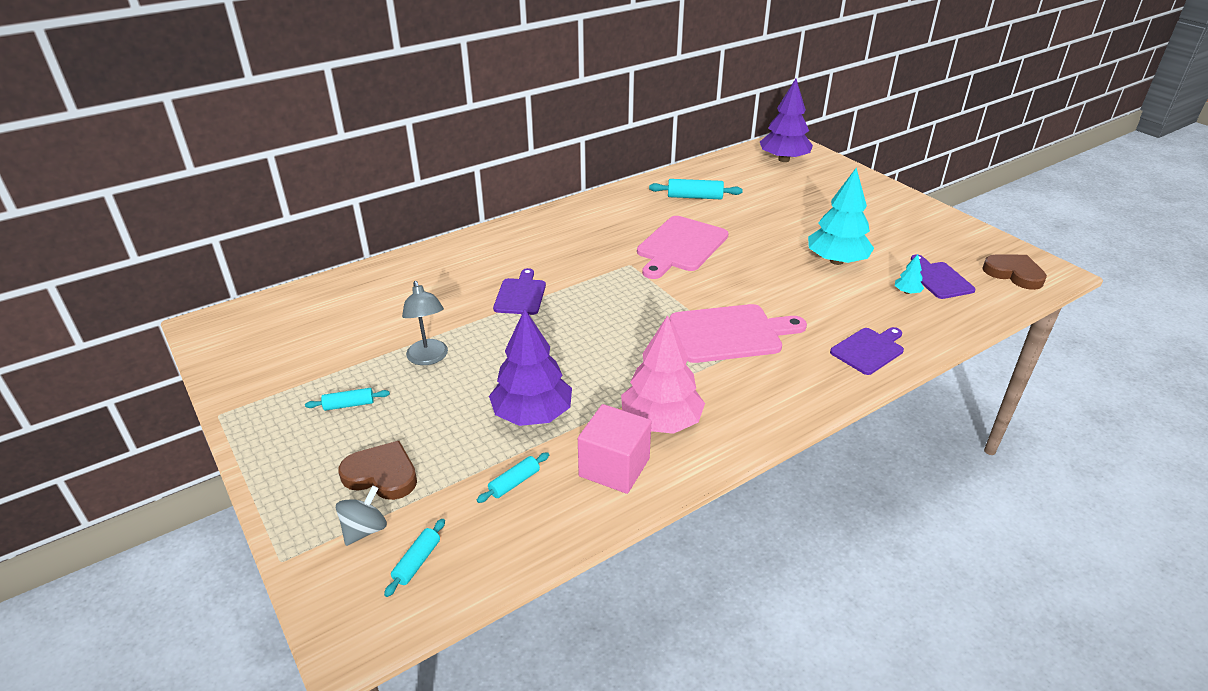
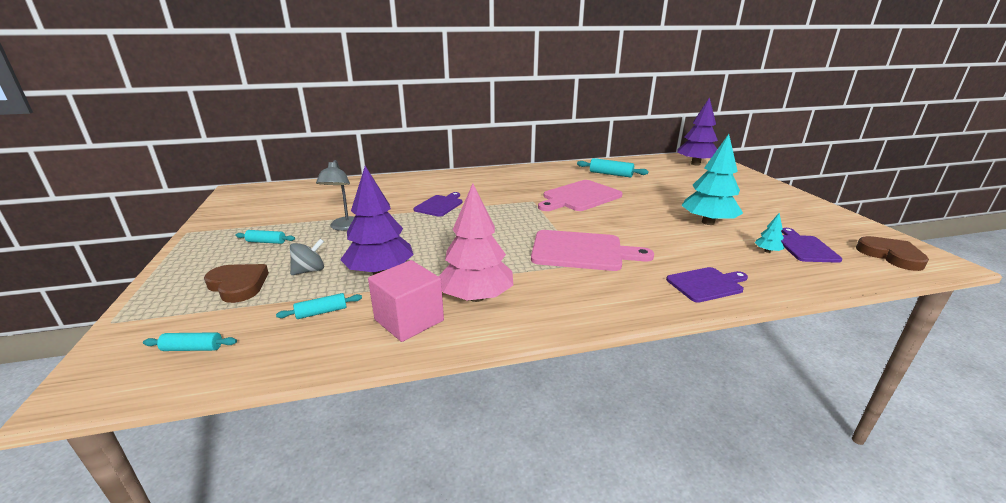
camera: 20 degrees right, 10 degrees down
(364, 530) = (185, 317): grey spinning top -> grey spinning top (309, 270)
(417, 562) = (192, 348): turquoise rolling pin -> turquoise rolling pin turned 45 degrees clockwise

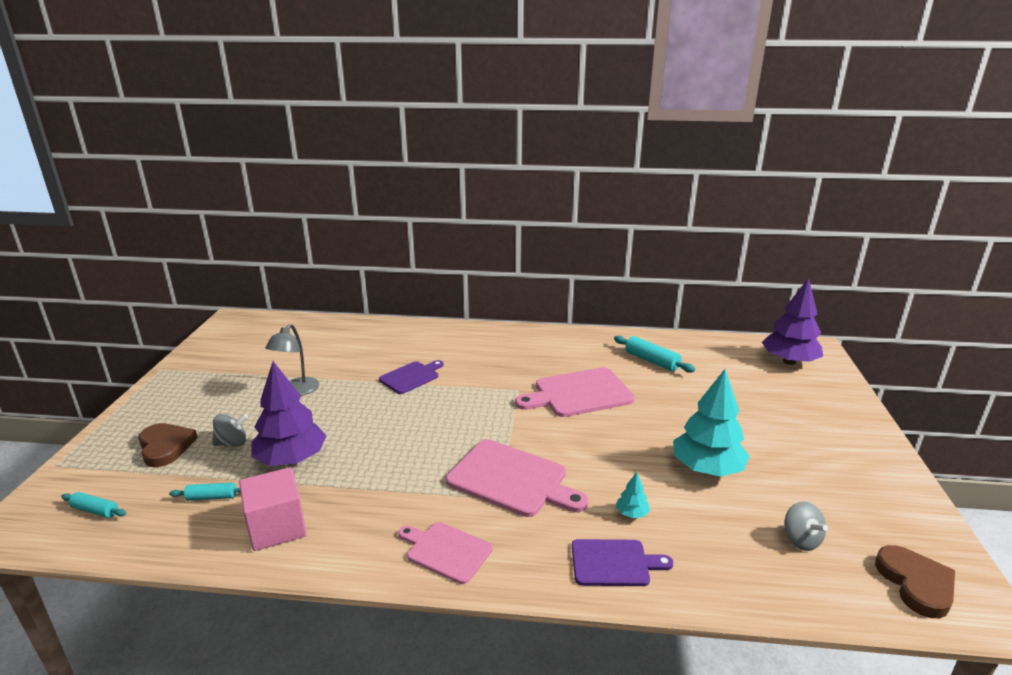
camera: 20 degrees right, 0 degrees up
(266, 242) = (218, 396): turquoise rolling pin -> none
(476, 297) = (356, 515): pink tree -> none
(576, 304) = (446, 551): none -> pink cutting board
(767, 251) = (741, 533): turquoise tree -> turquoise tree (632, 513)
(805, 247) = (800, 540): purple cutting board -> grey spinning top

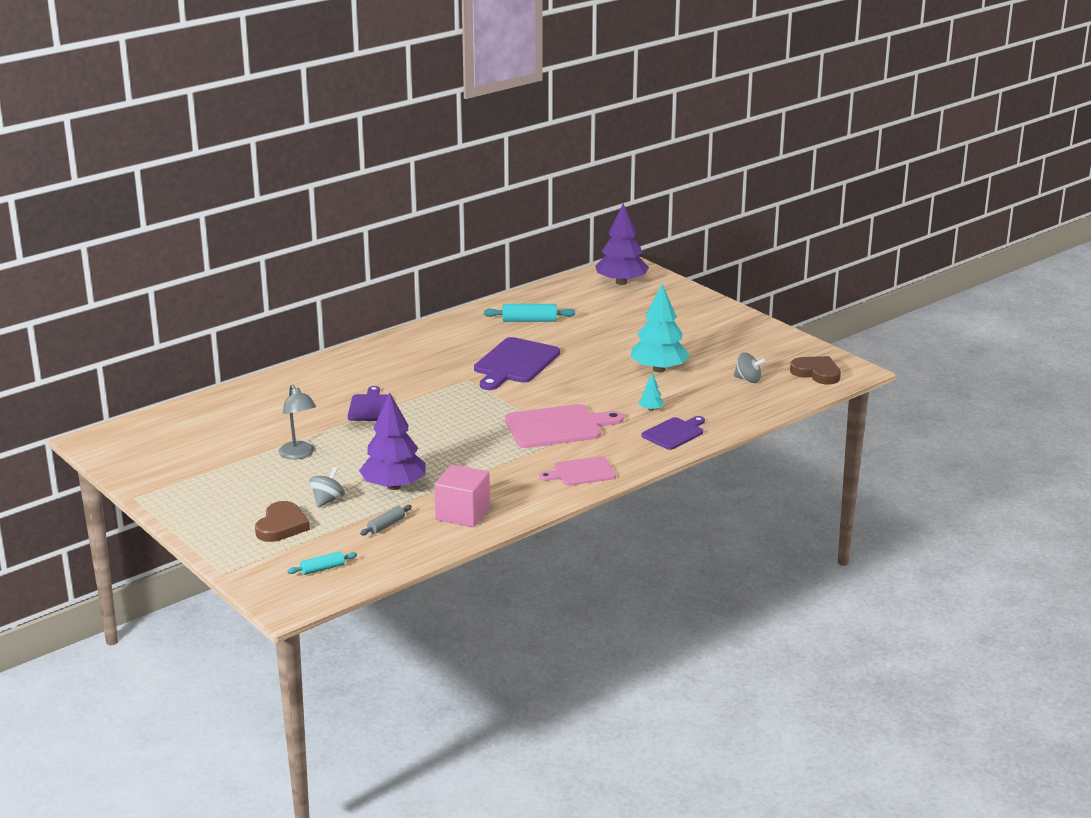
camera: 45 degrees left, 0 degrees up
(165, 447) = (281, 526): brown heart -> brown heart turned 90 degrees clockwise
(211, 497) = (386, 525): turquoise rolling pin -> grey rolling pin
(579, 393) = (515, 363): pink cutting board -> purple cutting board

